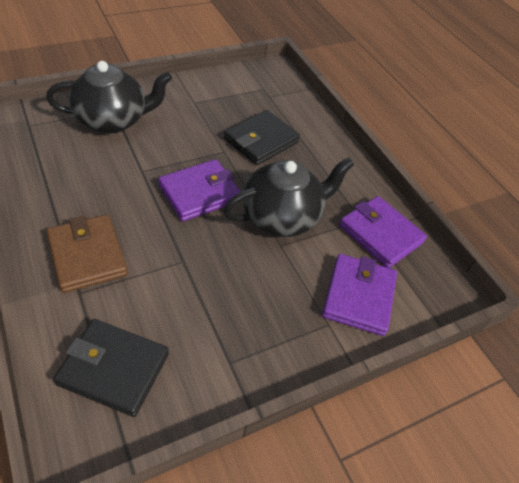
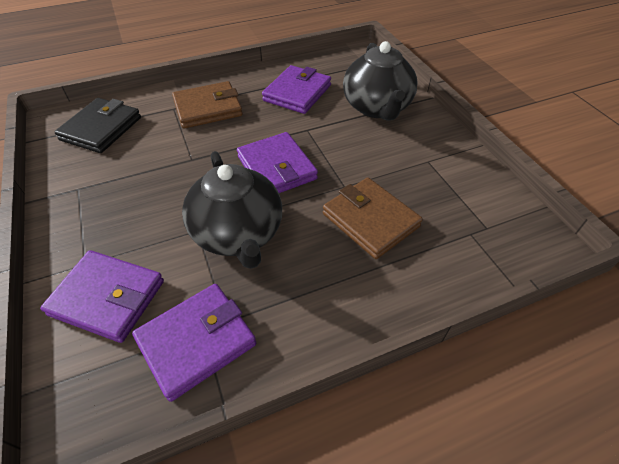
camera: 100 degrees right, 0 degrees up
(72, 176) = (297, 93): none -> purple wallet
(261, 141) = (370, 220): black wallet -> brown wallet

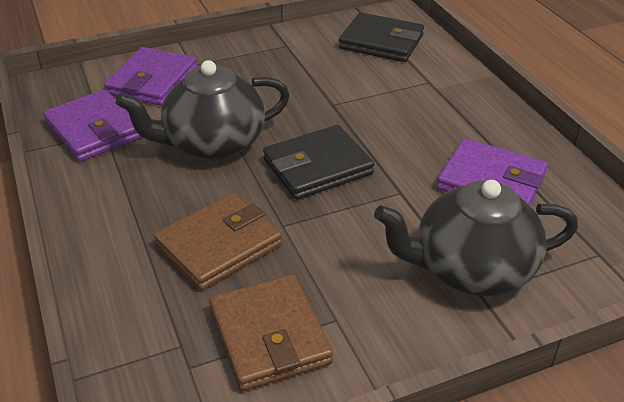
camera: 90 degrees right, 10 degrees down
(208, 108) = (434, 106): brown wallet -> brown wallet (269, 336)
(277, 168) = (317, 167): purple wallet -> black wallet

